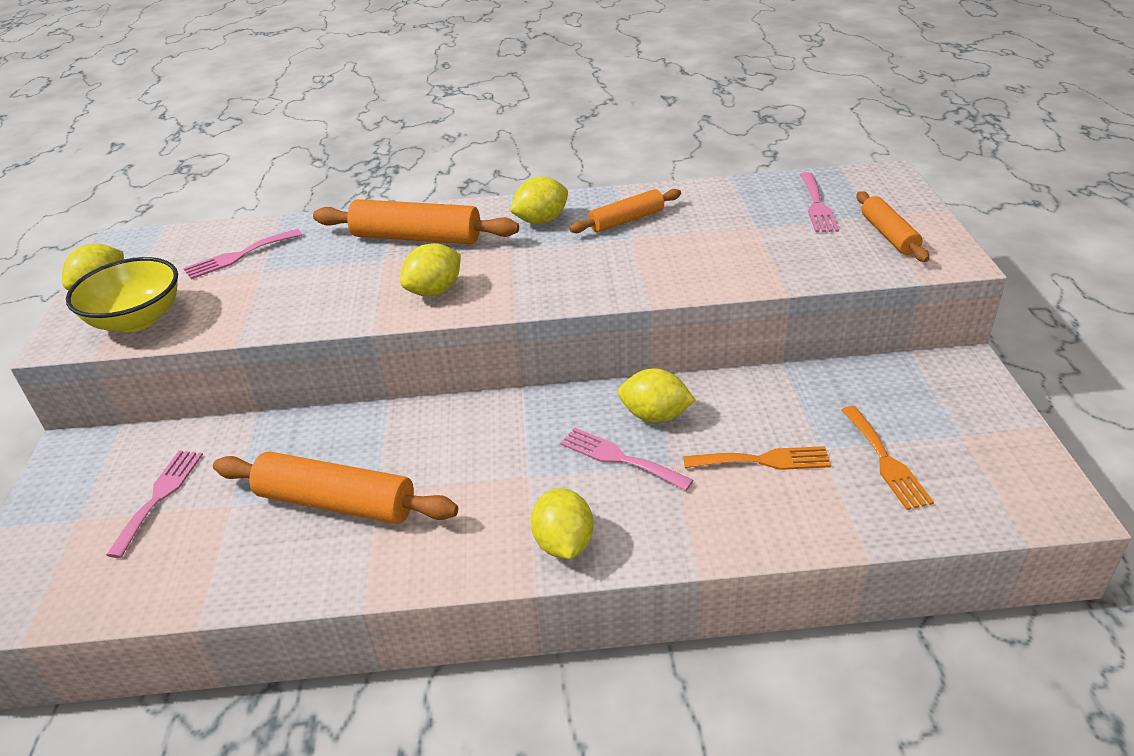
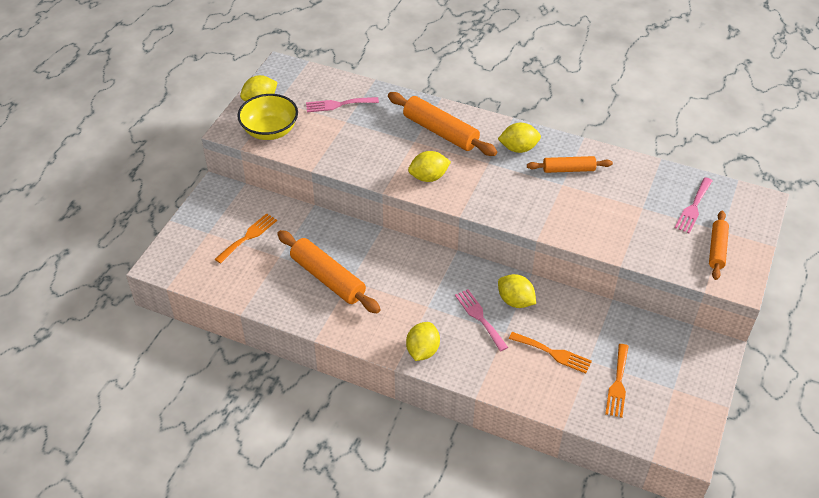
camera: 25 degrees right, 10 degrees up
(159, 496) = (248, 237): pink fork -> orange fork

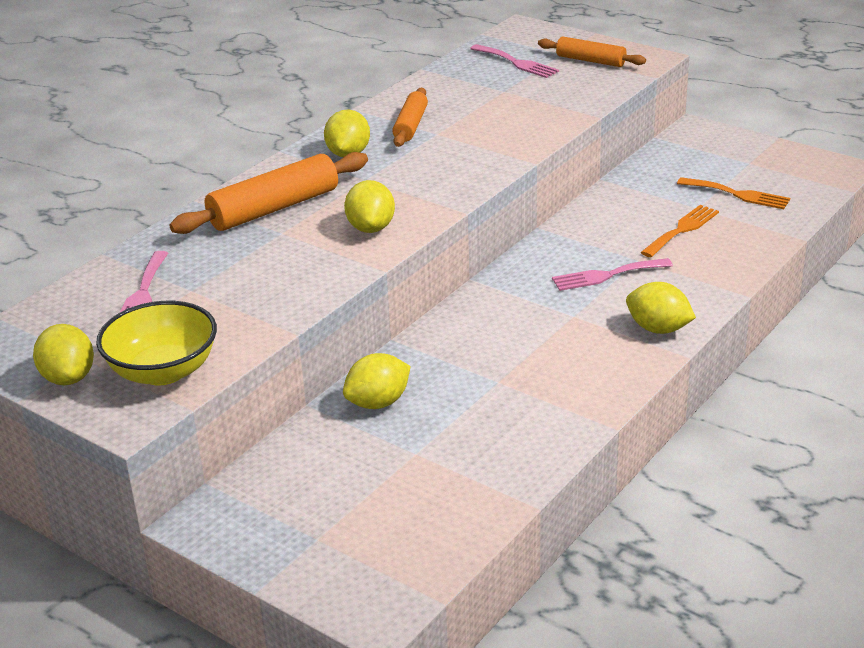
camera: 75 degrees left, 15 degrees down
(248, 237) = (351, 486): orange fork -> none
(328, 278) = (486, 403): orange rolling pin -> none
(515, 301) = (584, 245): yellow lemon -> yellow lemon (378, 403)

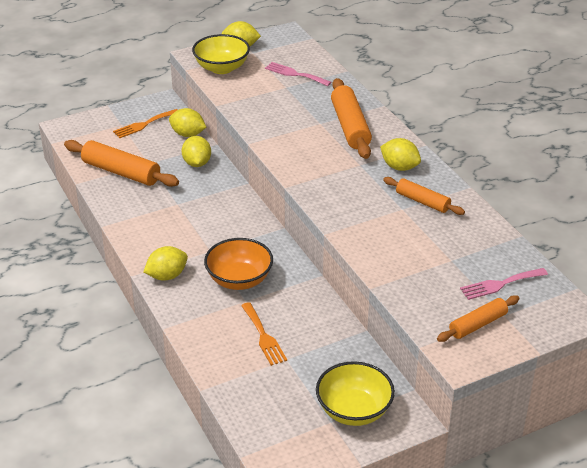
camera: 115 degrees right, 5 degrees up
(371, 228) = (297, 151): yellow lemon -> yellow lemon (188, 134)
(465, 471) = (121, 172): none -> orange rolling pin
(606, 275) = (239, 280): pink fork -> orange bowl
(720, 156) = (354, 410): none -> yellow bowl
(738, 194) = (287, 388): orange fork -> orange fork (144, 124)

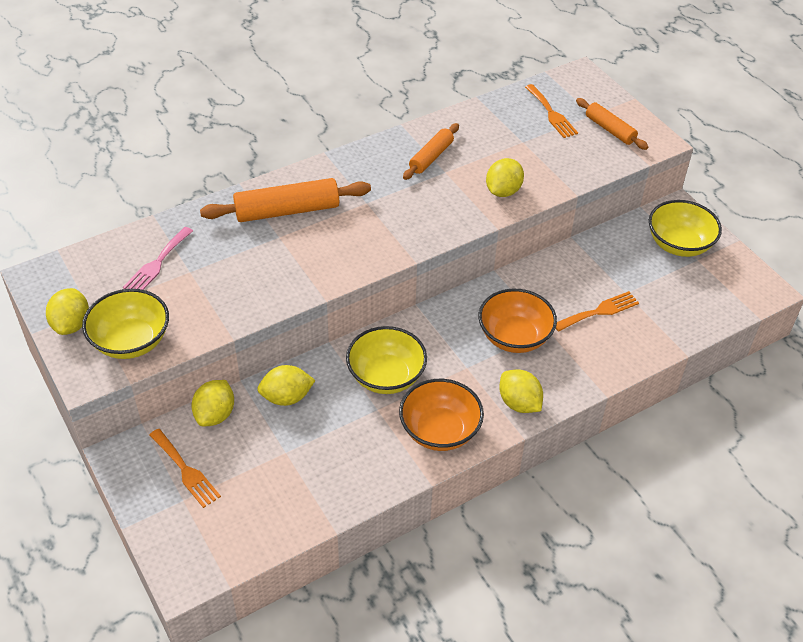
camera: 95 degrees left, 10 degrees up
(121, 172) = (308, 481): orange rolling pin -> none
(149, 232) = (440, 431): none -> orange bowl
(208, 209) = (386, 376): none -> yellow bowl
(399, 167) = (369, 172): yellow lemon -> yellow lemon (503, 191)
(500, 284) = (551, 113): pink fork -> orange fork

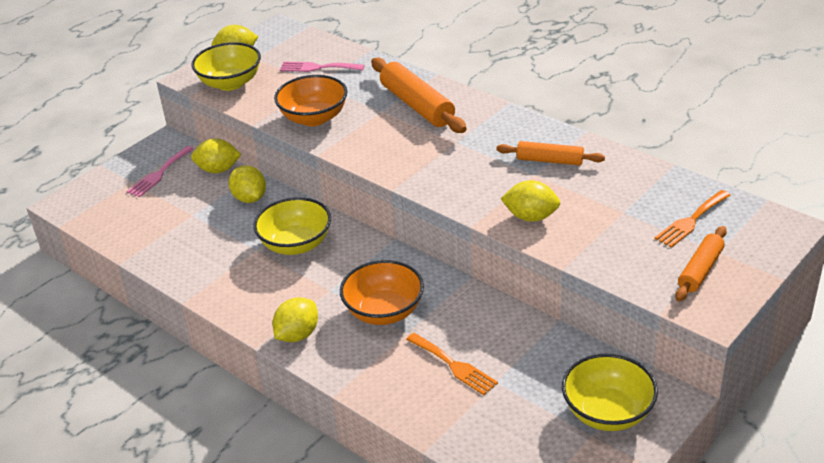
camera: 75 degrees right, 10 degrees down
(185, 470) = (159, 174): orange fork -> pink fork
(440, 431) = (244, 292): orange bowl -> orange bowl (314, 118)

